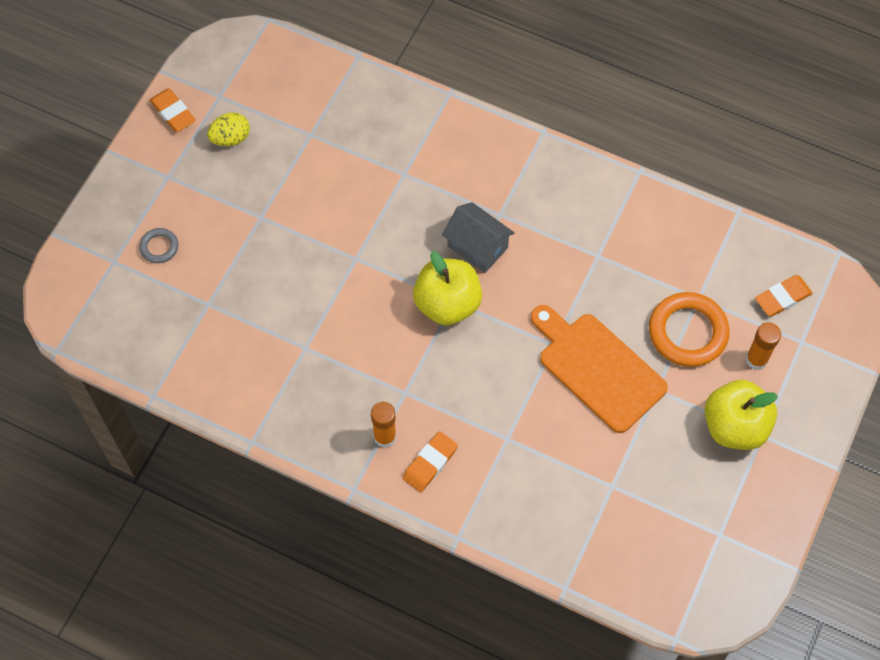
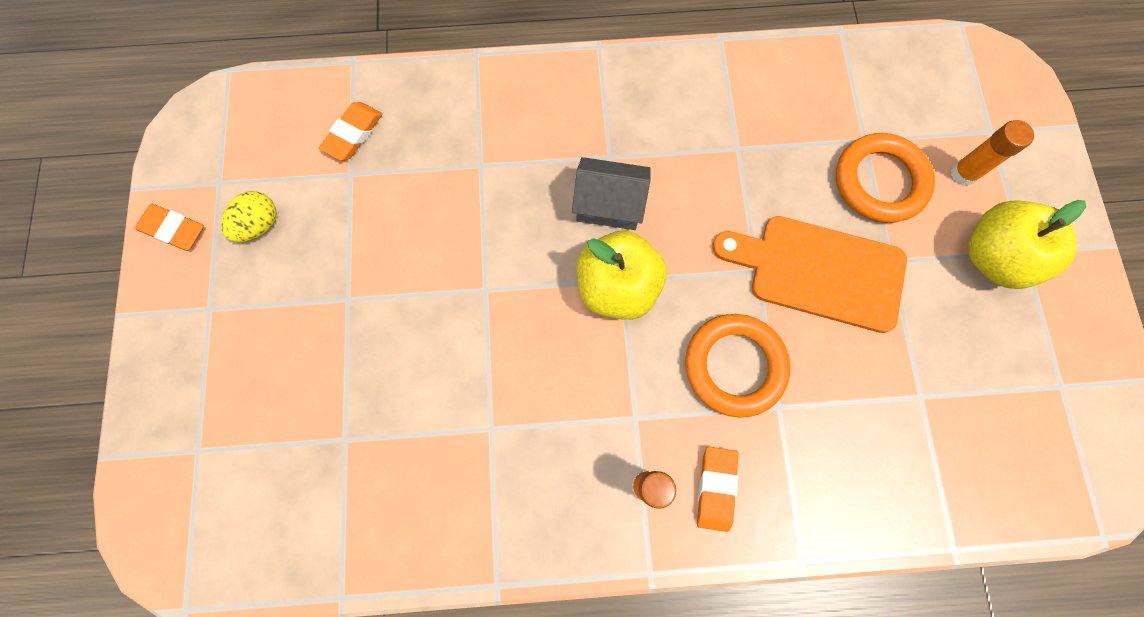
camera: 30 degrees left, 10 degrees up
(159, 247) = (245, 401): grey ring -> none
(494, 396) = (734, 366): none -> orange ring
(782, 297) = (942, 96): orange eraser -> orange eraser (353, 134)

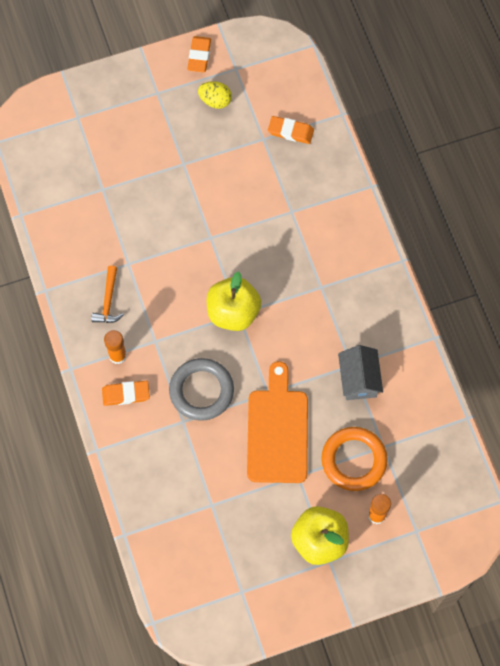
camera: 75 degrees right, 5 degrees down
(547, 478) = (108, 301): none -> orange hammer
(609, 205) = (286, 294): grey house -> grey house (358, 379)
(734, 366) = (201, 391): orange ring -> grey ring

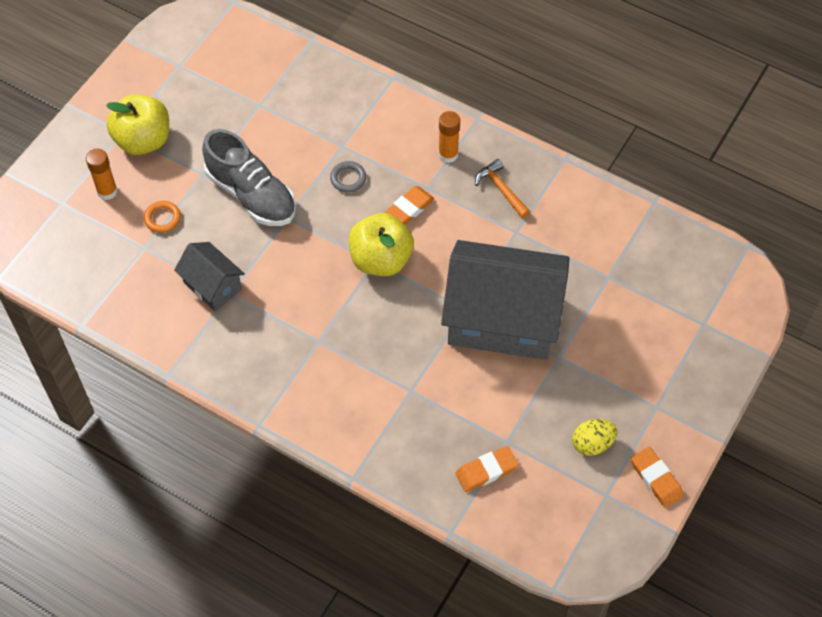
camera: 140 degrees right, 10 degrees down
(126, 394) = (411, 132): orange eraser -> orange eraser (408, 209)
(194, 212) = (502, 319): none -> grey house
(201, 391) = (348, 178): grey ring -> grey ring, size x0.50
(277, 431) = (251, 194): orange cutting board -> grey shoe
(354, 460) = (162, 218): orange ring -> orange ring, size x0.50

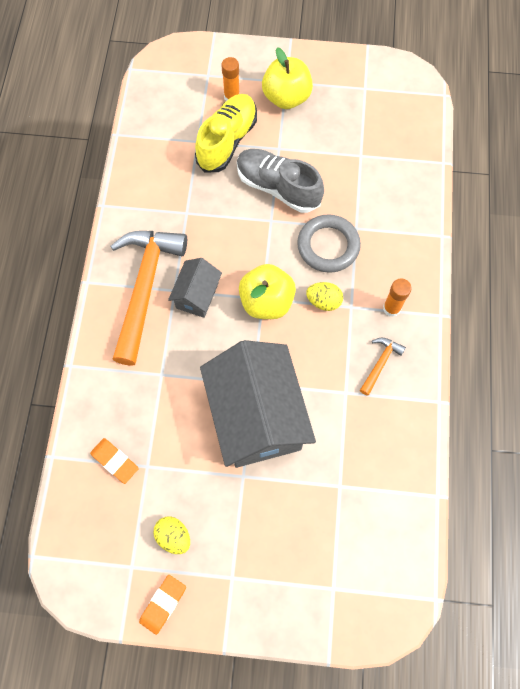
camera: 65 degrees right, 10 degrees up
(162, 218) = (227, 141): orange ring -> yellow shoe
(212, 286) = (187, 199): grey house -> grey house (197, 295)
(251, 194) = (278, 187): grey shoe -> grey shoe turned 105 degrees clockwise
(299, 368) = (145, 287): none -> orange hammer
(348, 178) = (328, 246): grey ring -> grey ring, size x2.01
(408, 209) = (323, 301): orange eraser -> yellow egg

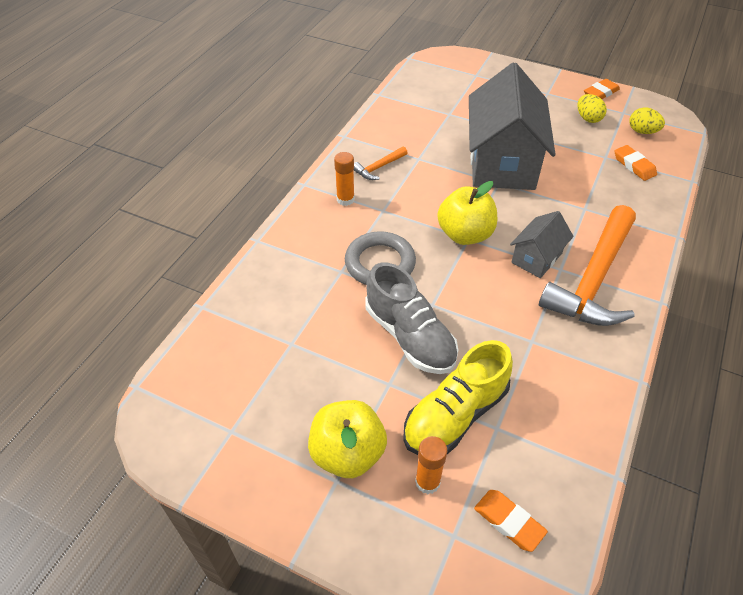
camera: 160 degrees left, 20 degrees down
(178, 91) = (509, 522): none -> orange eraser
(323, 301) = (407, 220): yellow egg -> yellow egg (642, 131)

